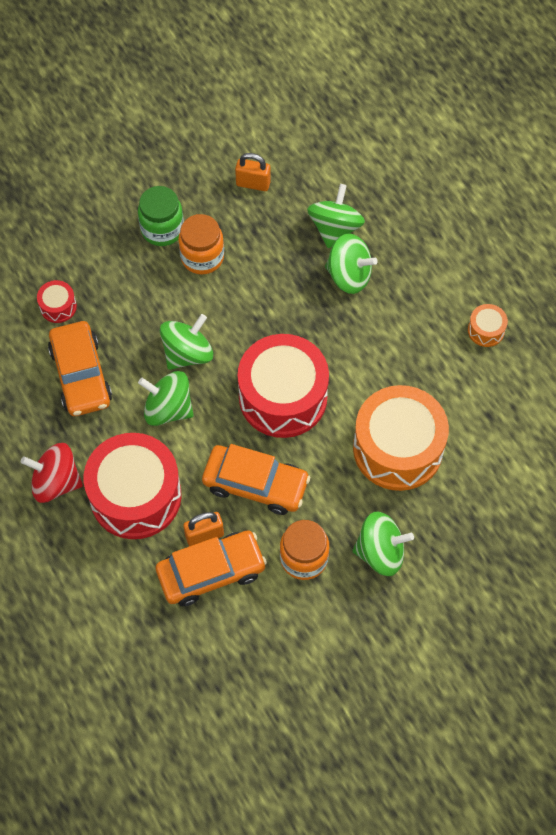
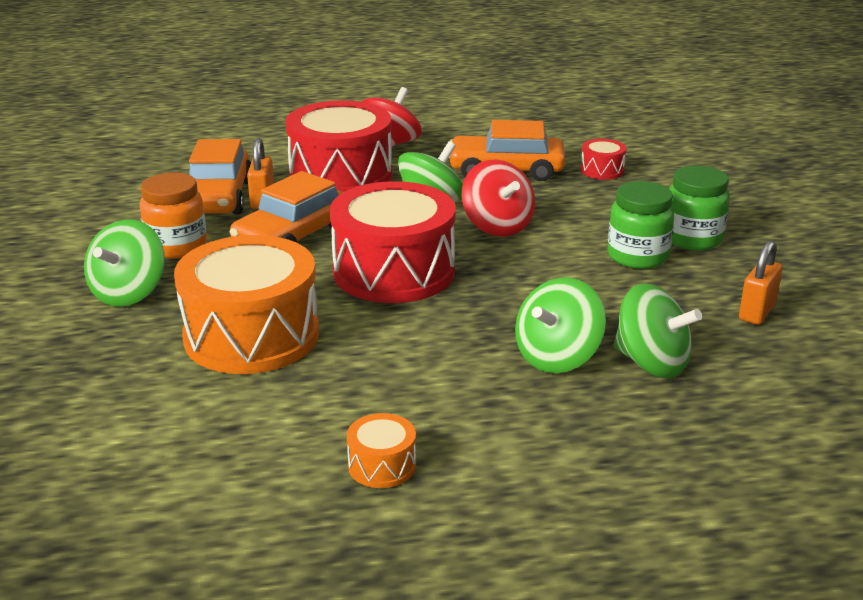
camera: 110 degrees right, 35 degrees down
(187, 353) = (497, 226): green spinning top -> red spinning top
(202, 257) = (637, 256): orange jar -> green jar

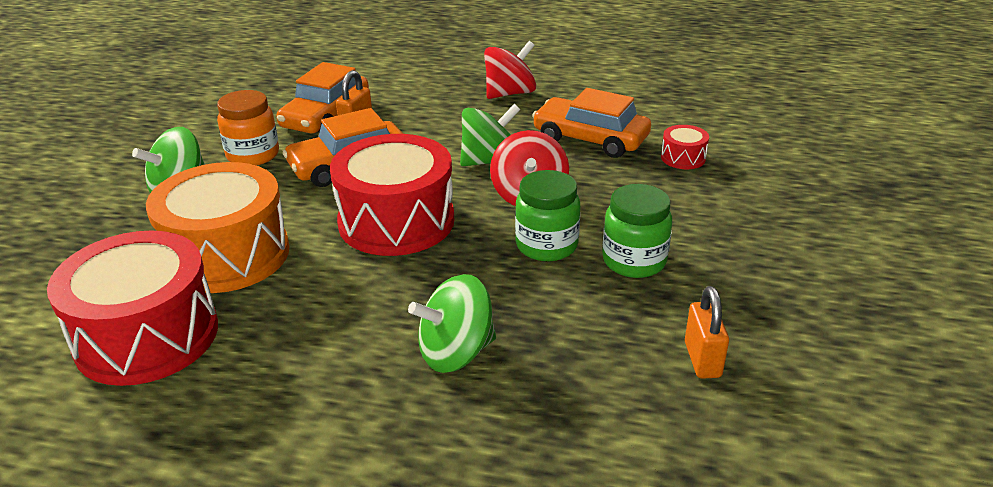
camera: 25 degrees right, 5 degrees up
(341, 176) = (441, 115): red drum -> red drum (147, 336)
(382, 465) = (203, 419): orange drum -> none
(651, 363) = (539, 387): green spinning top -> none
(692, 239) = (708, 255): green jar -> green jar (546, 245)
(757, 312) = (702, 359): orange padlock -> orange padlock turned 60 degrees counterclockwise

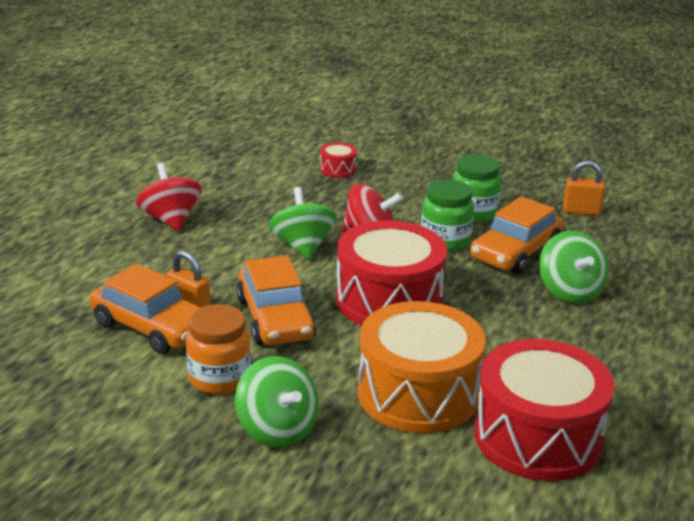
camera: 80 degrees left, 5 degrees down
(590, 139) = (287, 198): orange car -> orange car (515, 252)

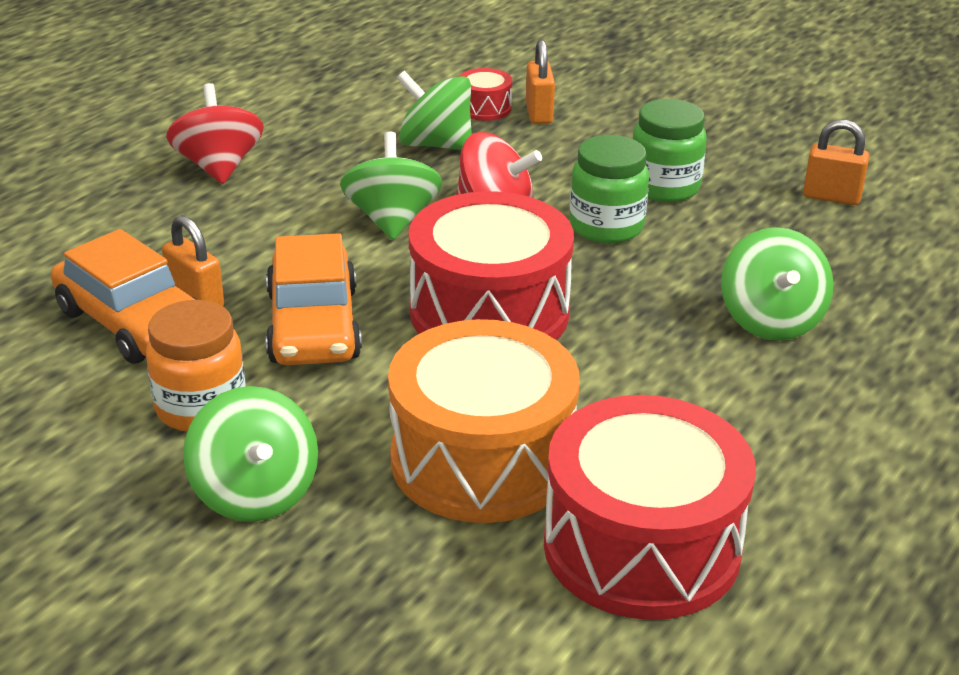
camera: 10 degrees right, 5 degrees up
(313, 195) = (435, 144): none -> green spinning top
(375, 170) = (539, 113): none -> orange padlock
(515, 252) = (707, 253): orange car -> none

